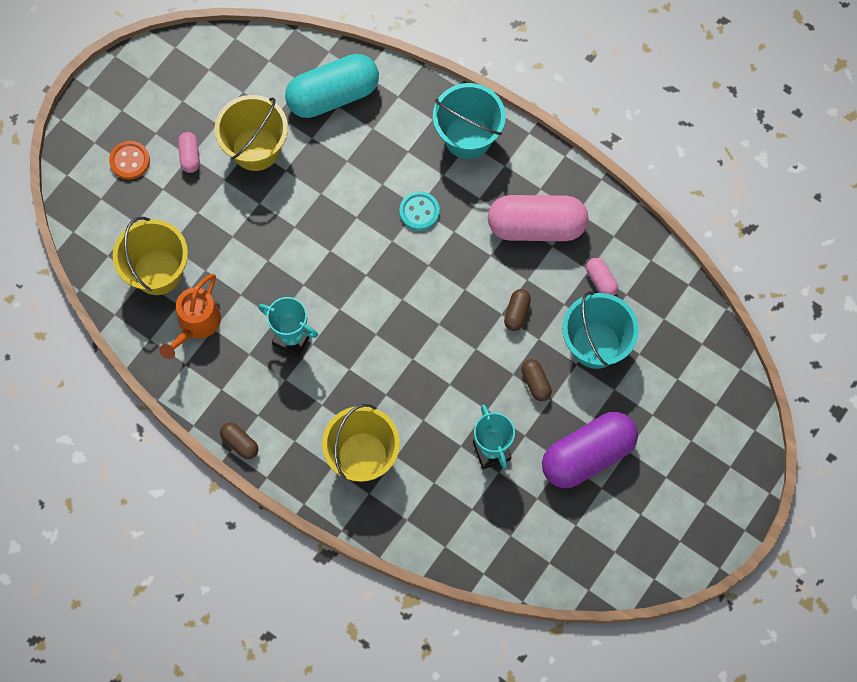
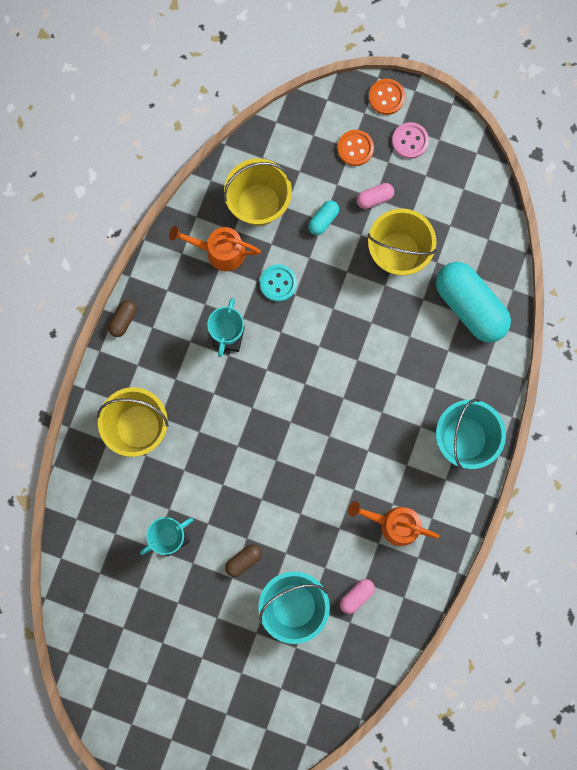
camera: 75 degrees right, 10 degrees up
(85, 116) = (386, 97): none -> orange button
(140, 106) = (410, 141): none -> pink button
(196, 212) = (323, 220): none -> turquoise capsule
(419, 212) = (378, 414): turquoise button -> turquoise button (278, 283)
(517, 313) = (305, 527): brown capsule -> none
(536, 226) = (393, 524): pink capsule -> orange watering can
(587, 455) = (188, 623): purple capsule -> none

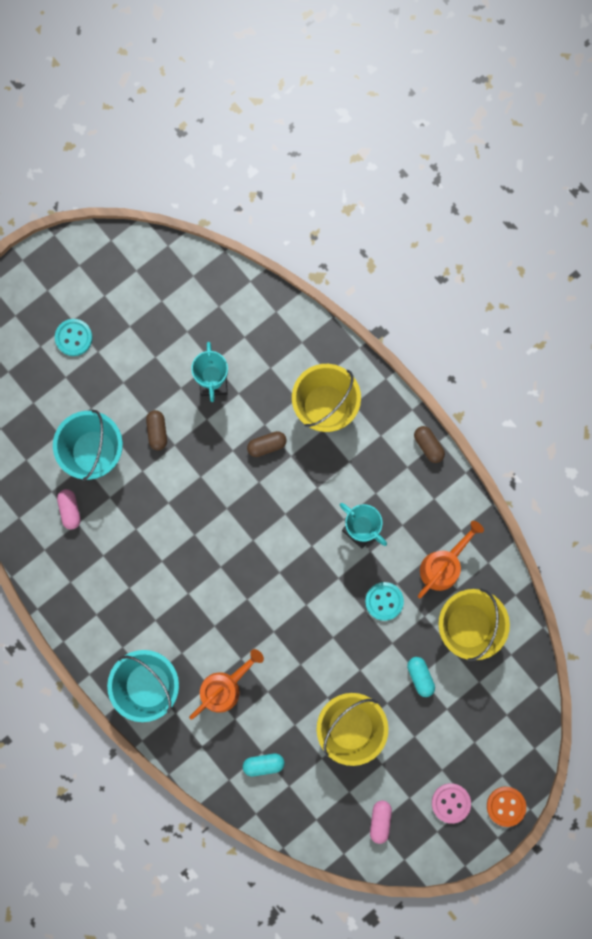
camera: 120 degrees right, 0 degrees up
(201, 457) = (267, 445): none -> brown capsule
(201, 687) = (73, 338): none -> turquoise button
(355, 148) = (472, 747): orange button -> none
(374, 198) = (414, 736): pink capsule -> pink capsule (380, 821)
(393, 524) = (111, 578): orange watering can -> orange watering can (225, 687)
(470, 306) = (263, 764): turquoise capsule -> turquoise capsule, size x0.44

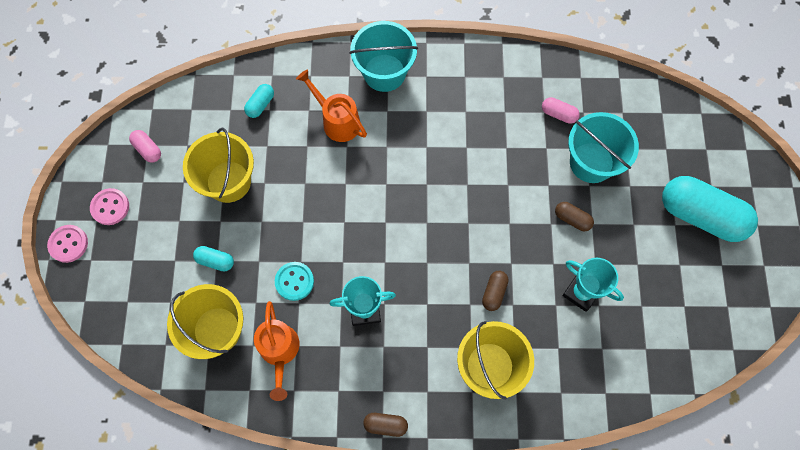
camera: 130 degrees right, 10 degrees down
(73, 338) = (700, 215): turquoise button -> turquoise capsule
(225, 687) = (337, 120): orange watering can -> orange watering can turned 135 degrees clockwise
(506, 806) = (68, 244): orange button -> pink button

